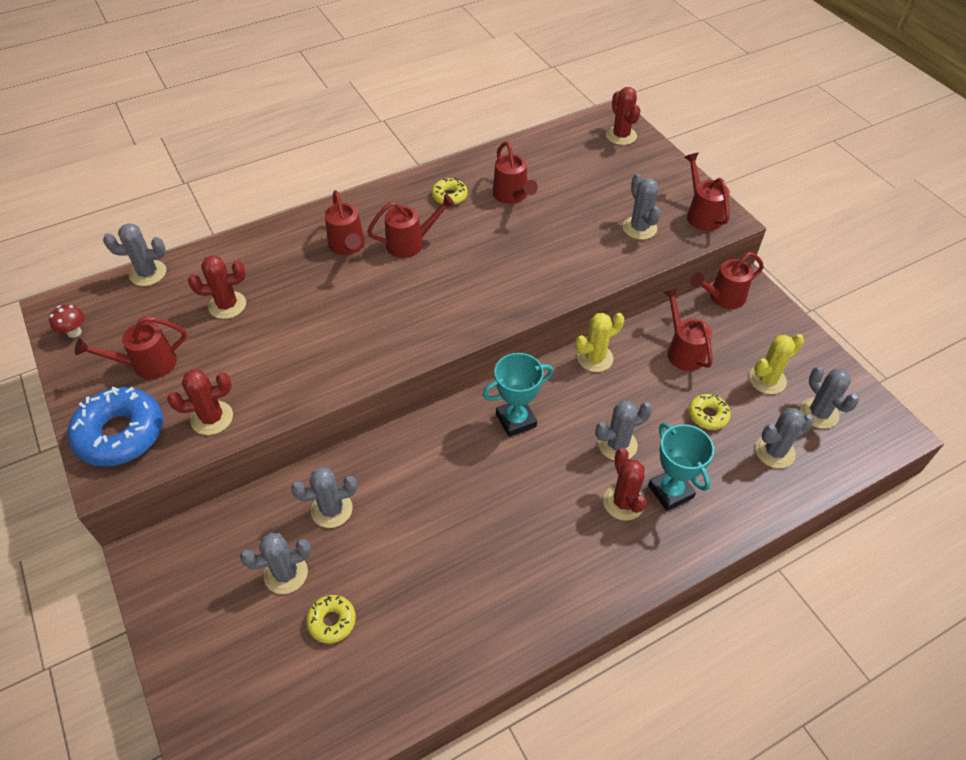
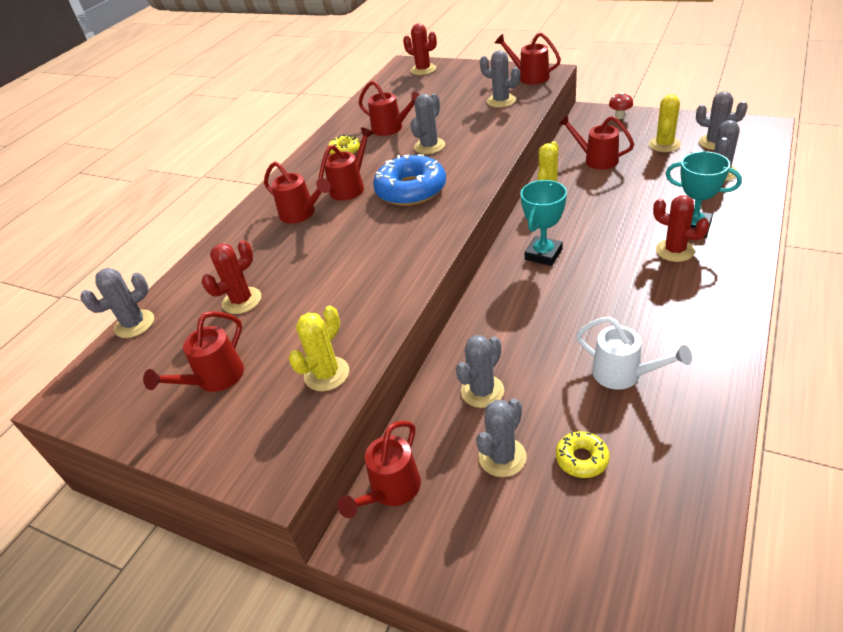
camera: 30 degrees left, 10 degrees down
(74, 332) = (105, 403): red mushroom -> red mushroom (619, 116)
(120, 434) = (250, 439): blue donut -> blue donut (411, 190)
(212, 418) = (326, 374): red cactus -> yellow cactus
(440, 581) = (624, 374): none -> white watering can
(617, 444) = (627, 226): grey cactus -> grey cactus (429, 146)
(708, 415) = (657, 179): yellow donut -> none
(722, 297) = (581, 124): red watering can -> red watering can (391, 491)

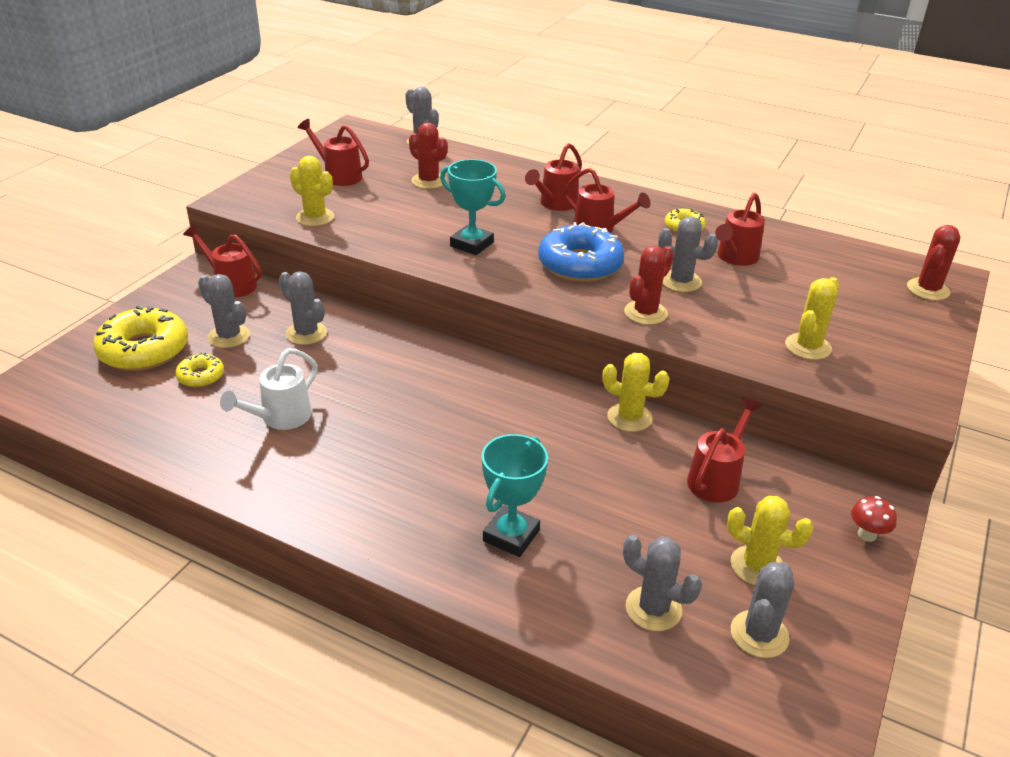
camera: 85 degrees right, 5 degrees down
(501, 101) = (808, 347): grey cactus -> yellow cactus
(529, 77) = (896, 383): red watering can -> none
(543, 254) = (496, 395): turquoise trophy -> turquoise trophy (471, 244)
(549, 536) = (144, 350): none -> yellow donut
(675, 251) = (465, 504): red cactus -> red cactus (645, 313)

